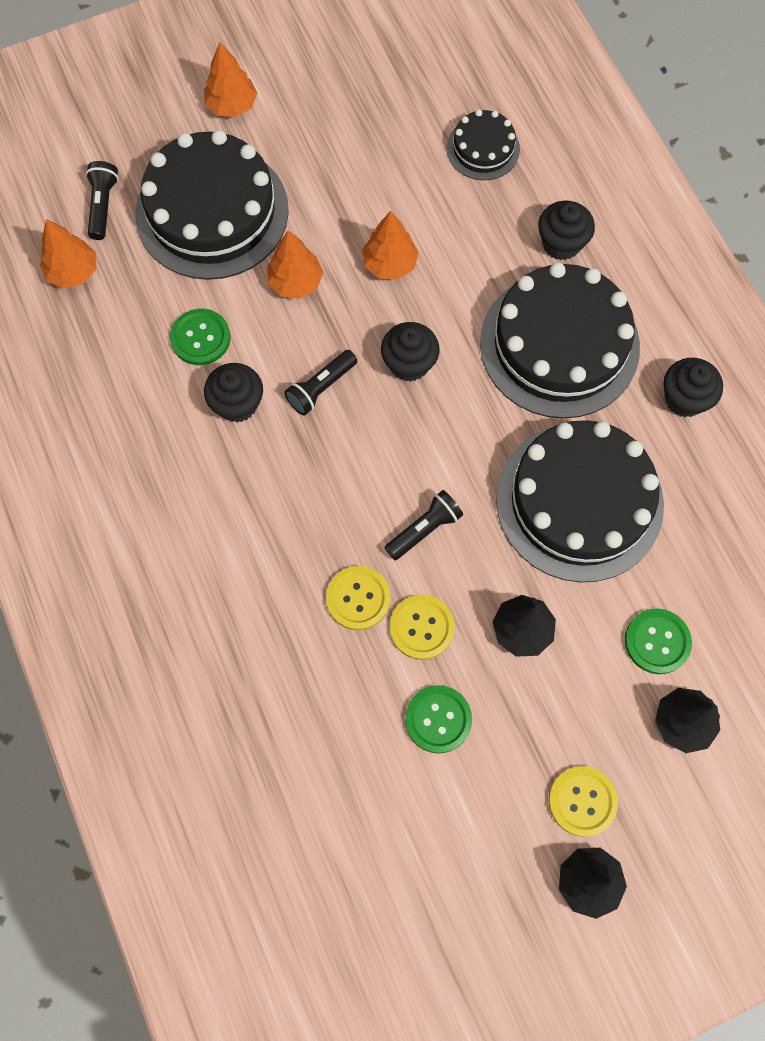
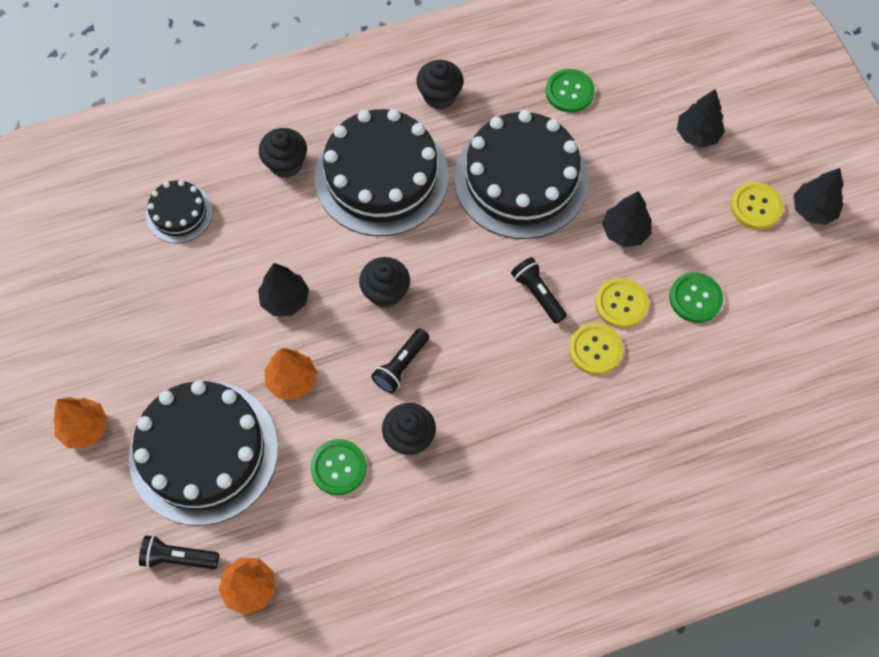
camera: 85 degrees left, 5 degrees down
(321, 388) = (401, 366): black flashlight -> black flashlight turned 75 degrees clockwise
(390, 264) = (285, 300): orange tree -> black tree
(657, 641) = (636, 142): green button -> green button (569, 92)

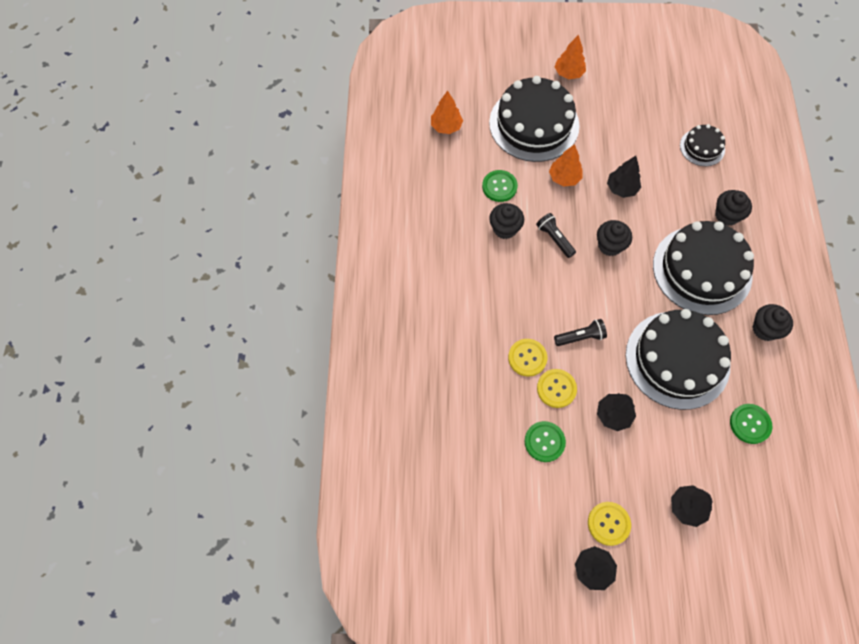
camera: 110 degrees right, 0 degrees up
(178, 558) = (476, 99): black flashlight -> none

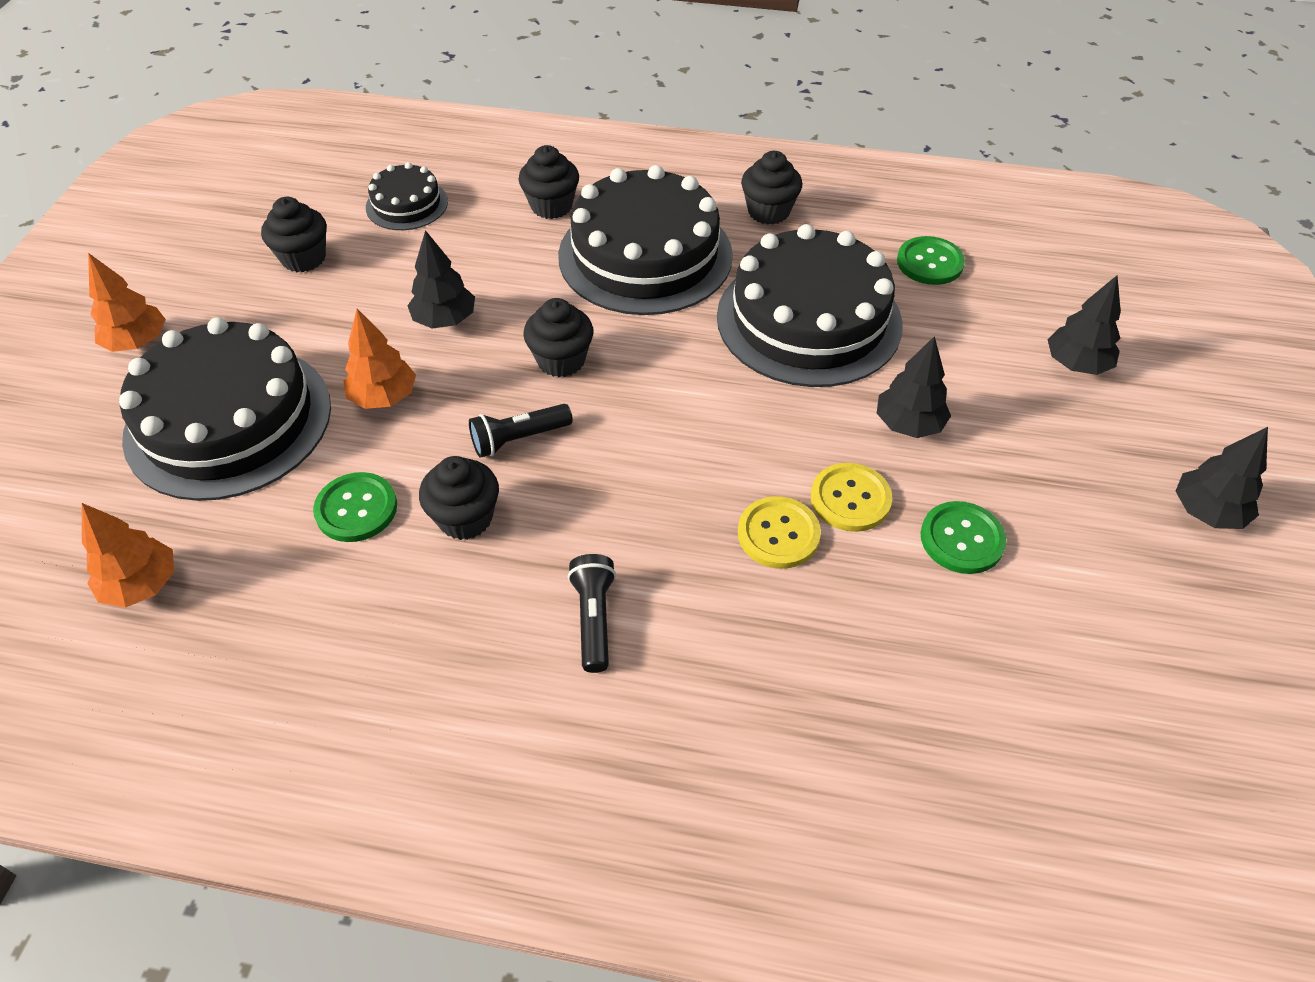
camera: 80 degrees left, 15 degrees down
(580, 337) = (745, 441): black flashlight -> black flashlight (593, 619)
(608, 523) = (1117, 473): yellow button -> none
(645, 116) = (304, 258): none -> black cupcake

